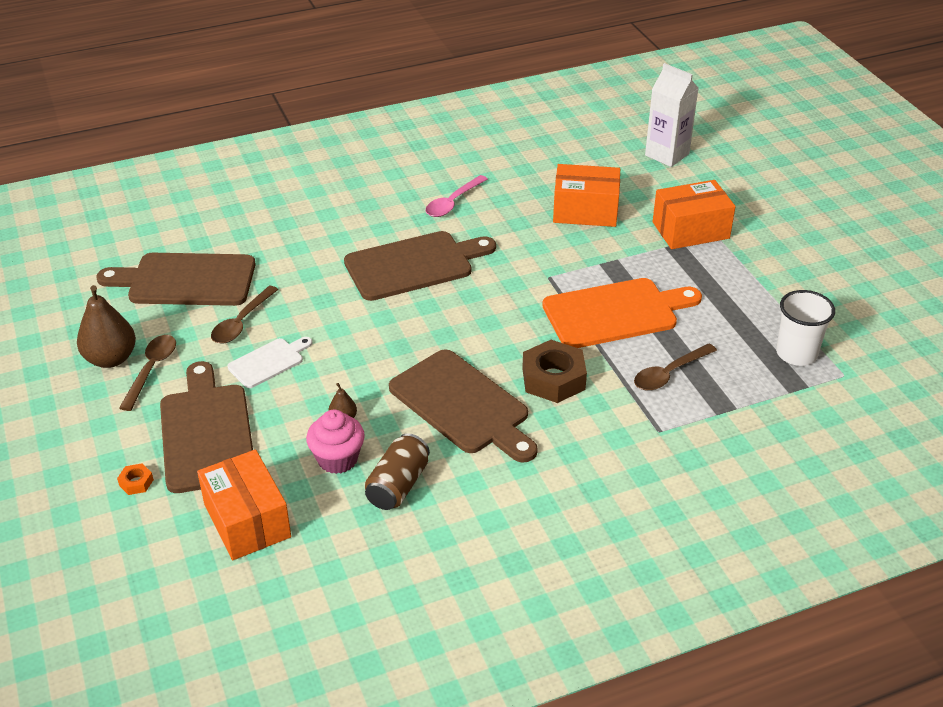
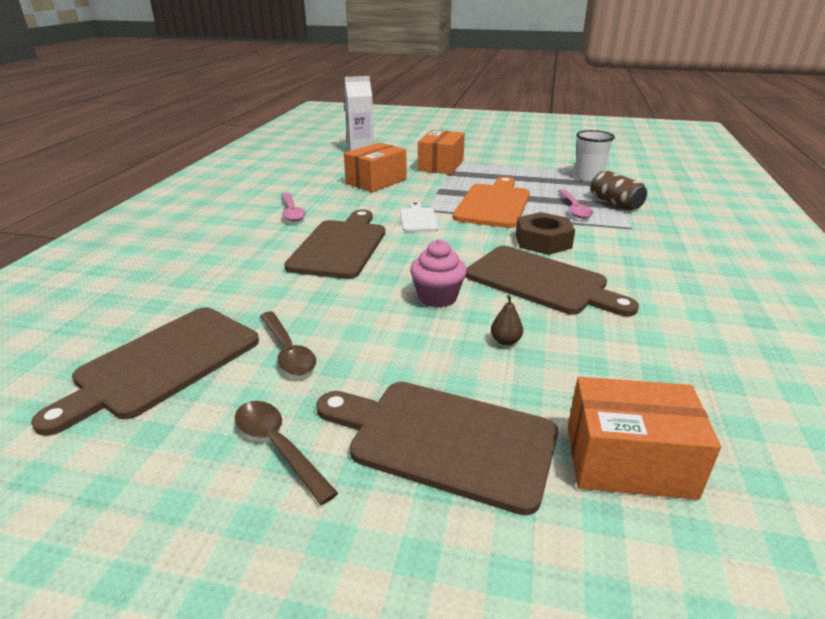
camera: 55 degrees left, 10 degrees down
(111, 359) = (207, 478): brown pear -> none
(136, 482) = (488, 545): orange nut -> none
(268, 362) = (372, 355): white cutting board -> white cutting board (418, 219)
(337, 459) = (564, 364): pink cupcake -> pink cupcake (437, 297)
(398, 485) = (626, 343): brown can -> brown can (615, 203)
(462, 405) = (540, 281): brown cutting board -> brown cutting board turned 45 degrees clockwise
(669, 374) = (574, 209): brown spoon -> pink spoon

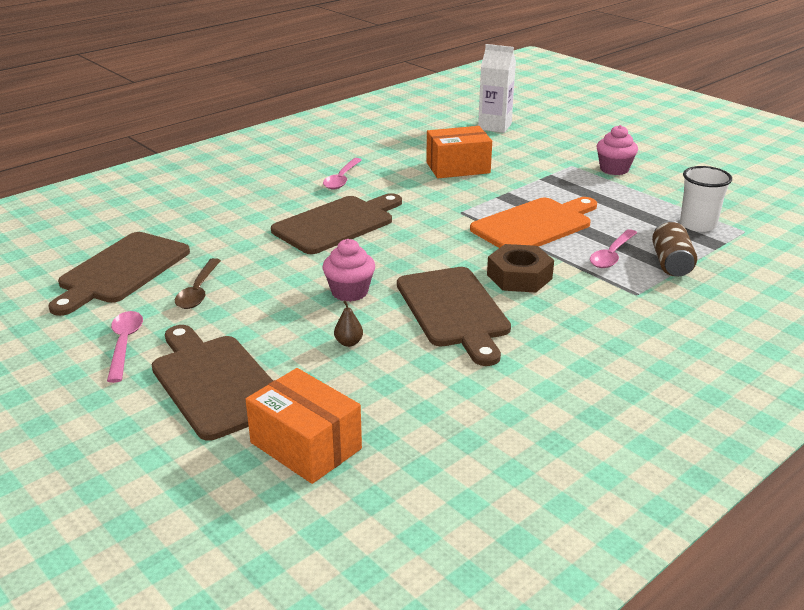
camera: 35 degrees right, 0 degrees up
(163, 363) = (121, 270): brown cutting board -> brown cutting board turned 45 degrees counterclockwise
(278, 446) = (124, 344): brown spoon -> pink spoon
(418, 219) = (438, 218): white cutting board -> none
(441, 165) = (551, 166): orange box -> none
(484, 158) = (614, 169): none -> pink cupcake

